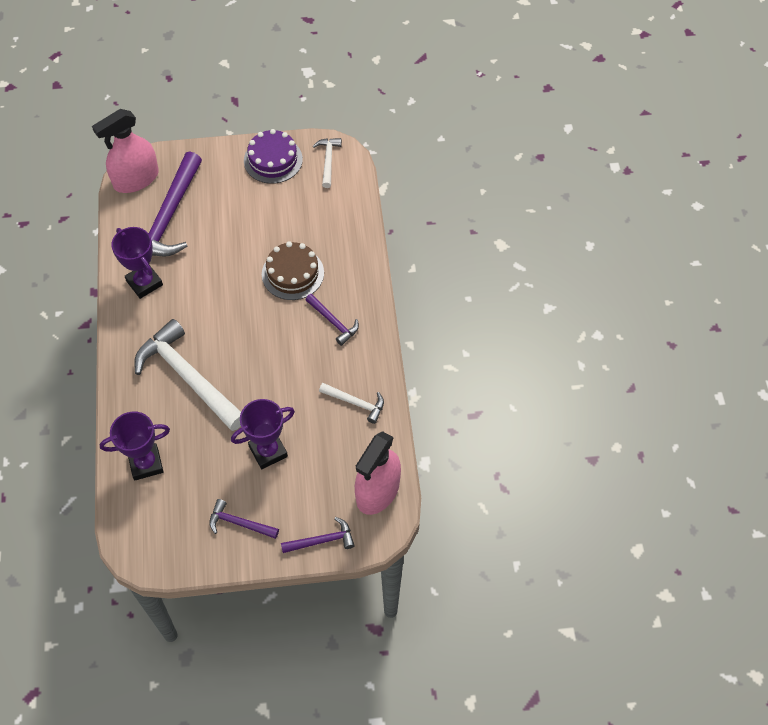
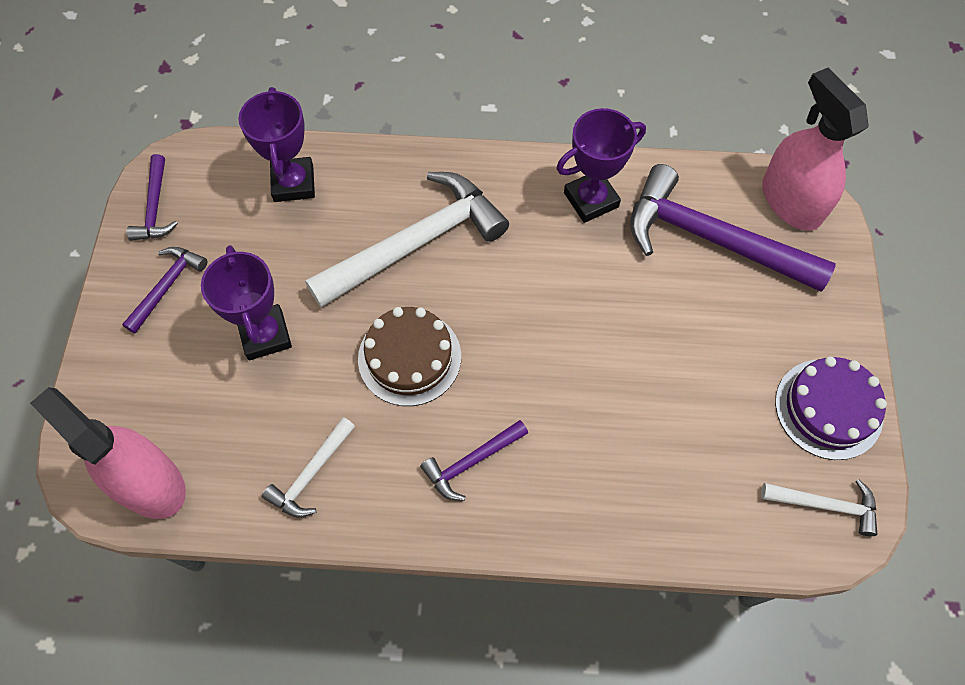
camera: 100 degrees right, 5 degrees up
(293, 273) = (579, 410): brown cake -> brown cake (409, 357)
(321, 540) = (101, 389): purple hammer -> purple hammer (155, 207)

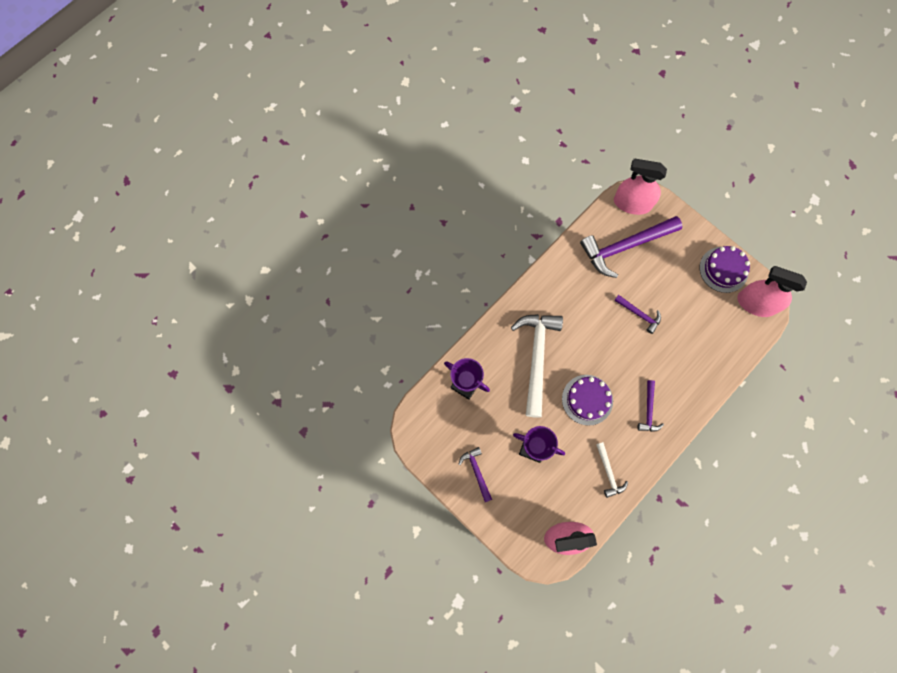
camera: 50 degrees left, 10 degrees up
(155, 207) = (430, 450): purple hammer -> purple hammer (639, 314)
(409, 357) = (587, 399): brown cake -> purple cake
(591, 200) = (571, 275): purple trophy -> none
(824, 505) = (756, 303): white hammer -> pink spray bottle

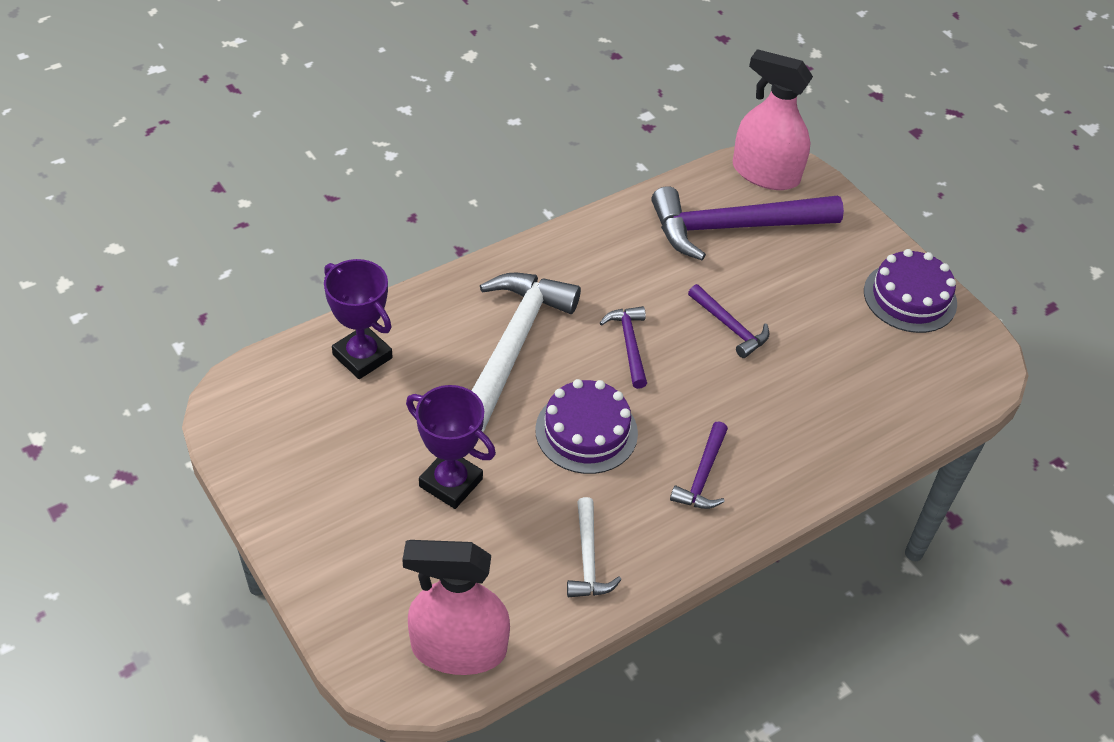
camera: 10 degrees right, 25 degrees down
(476, 472) = (324, 495): purple hammer -> purple hammer (629, 345)
(756, 303) = (961, 359): pink spray bottle -> none

